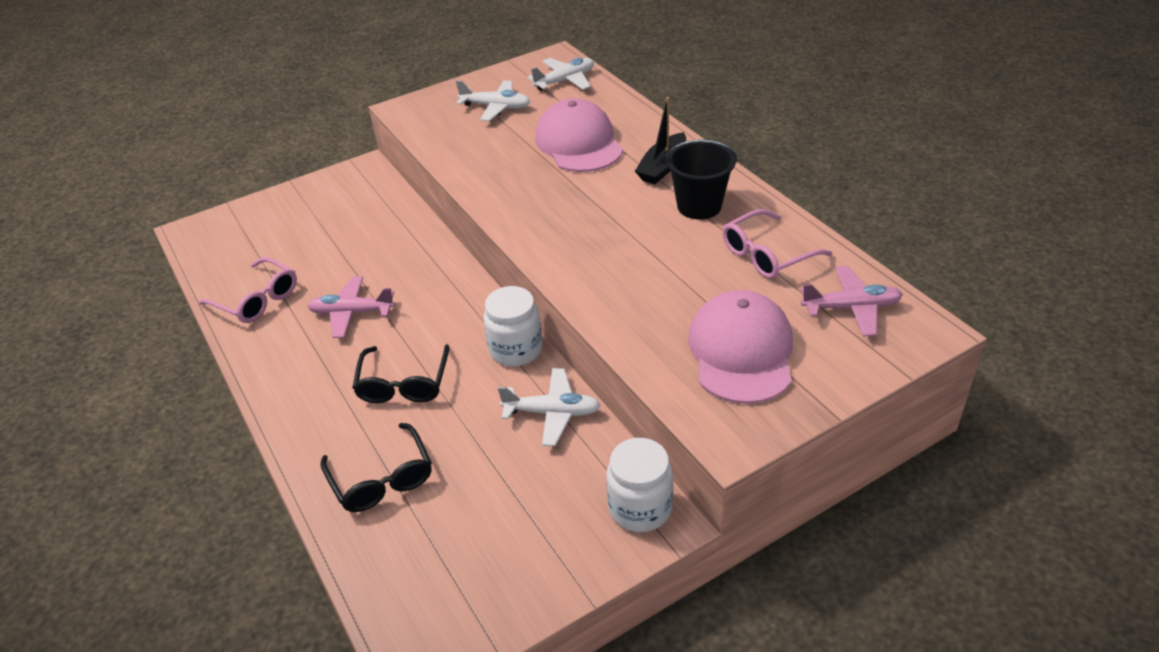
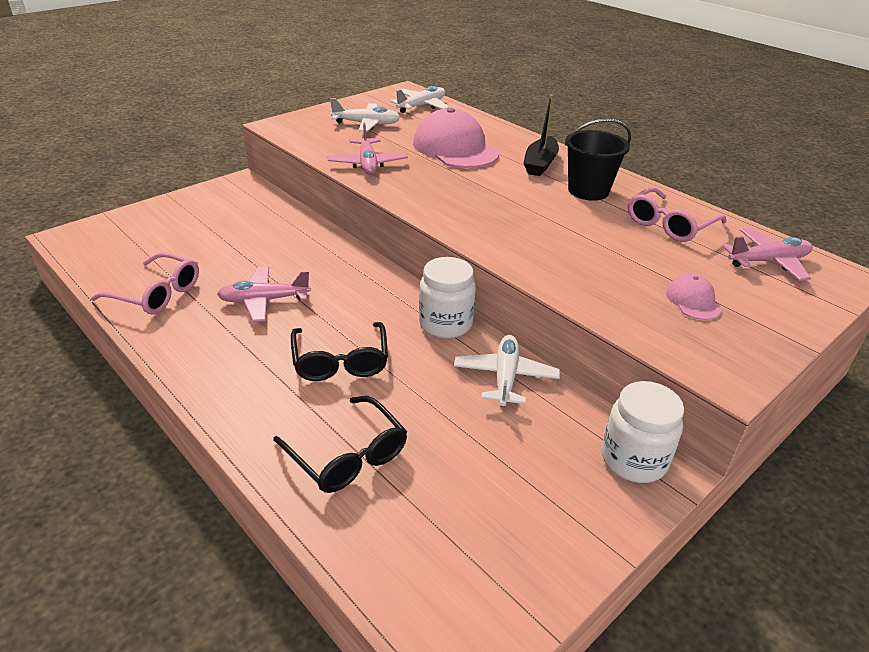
camera: 15 degrees left, 5 degrees down
(478, 163) = (367, 164): none -> pink plane
(552, 413) = (505, 377): white plane -> white plane turned 75 degrees counterclockwise
(741, 351) = (693, 300): pink cap -> pink cap, size x0.46

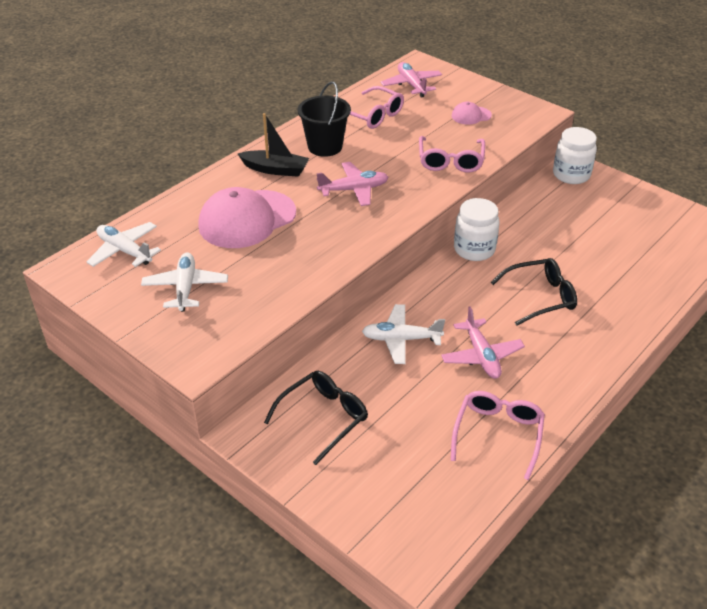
camera: 95 degrees left, 5 degrees up
(348, 456) = (627, 280): black glasses -> black glasses (324, 417)
(367, 164) = (297, 273): pink plane -> pink plane (354, 190)
(505, 377) = (522, 220): white plane -> white plane (401, 339)
(562, 267) = (450, 161): none -> pink glasses

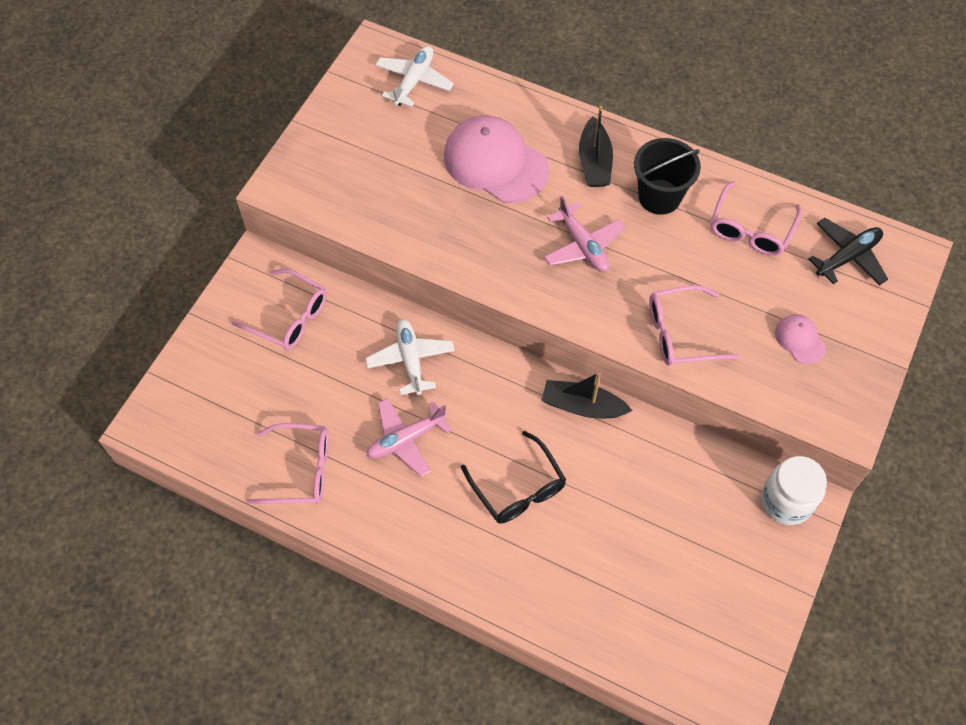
camera: 75 degrees right, 20 degrees up
(185, 288) = (374, 146): white plane -> none
(324, 417) = (289, 317): black glasses -> pink glasses
(411, 85) = (847, 257): pink plane -> black plane
(474, 249) = (582, 406): white jar -> black boat

